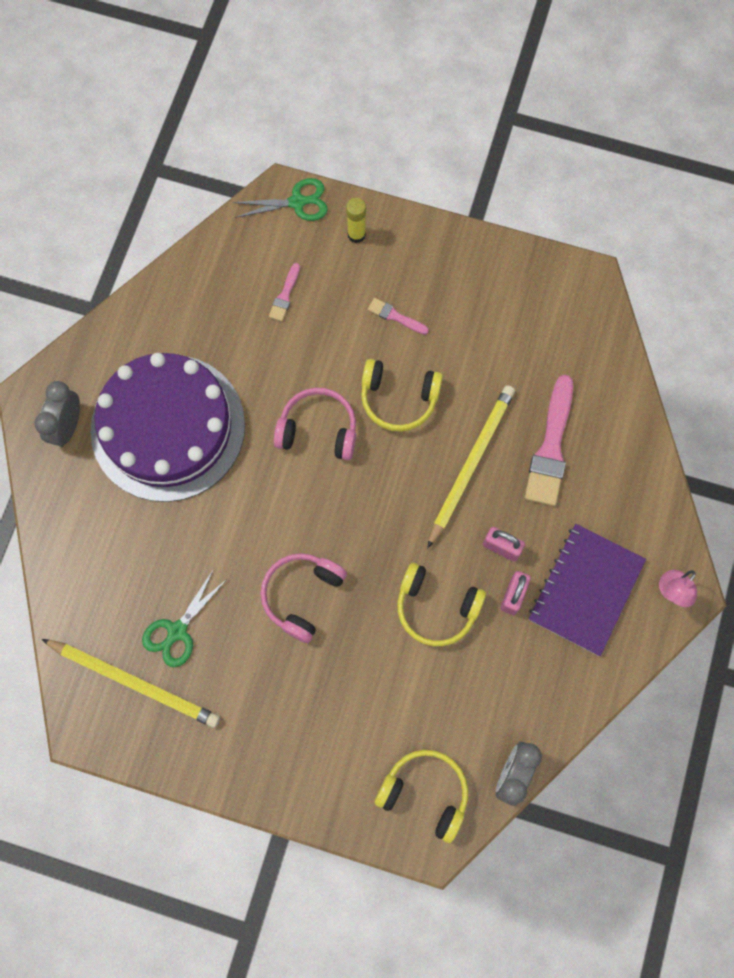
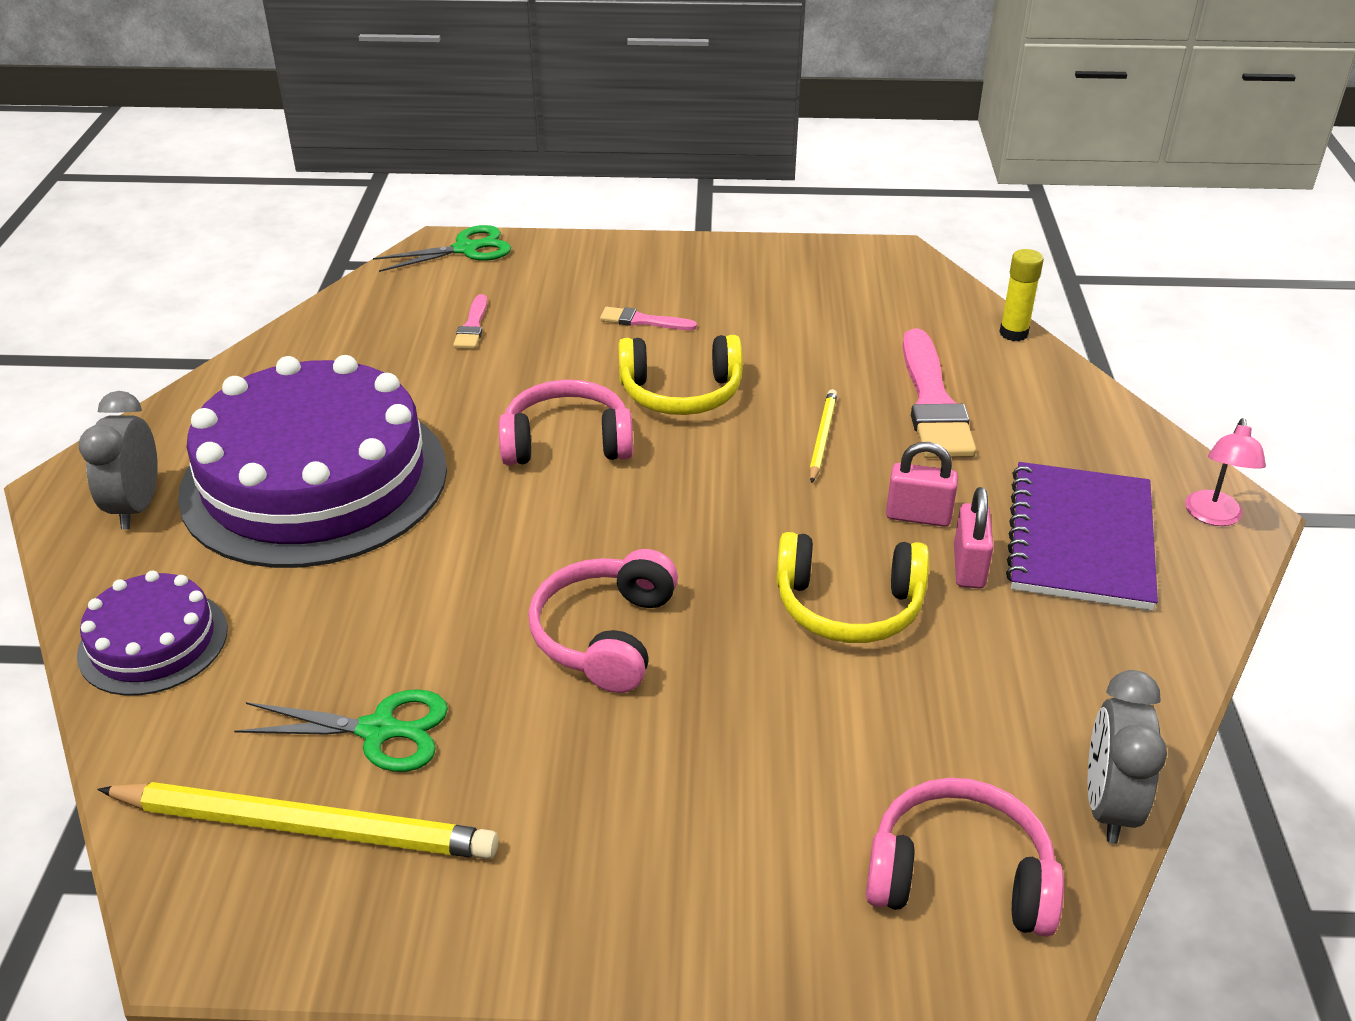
camera: 15 degrees left, 35 degrees down
(72, 539) = (153, 642): none -> purple cake
(177, 631) = (380, 730): green scissors -> green scissors turned 105 degrees counterclockwise
(356, 235) = (559, 263): yellow glue stick -> yellow glue stick (1013, 333)
(425, 793) = (959, 876): yellow headphones -> pink headphones
(470, 464) = (822, 437): yellow pencil -> yellow pencil, size x0.51

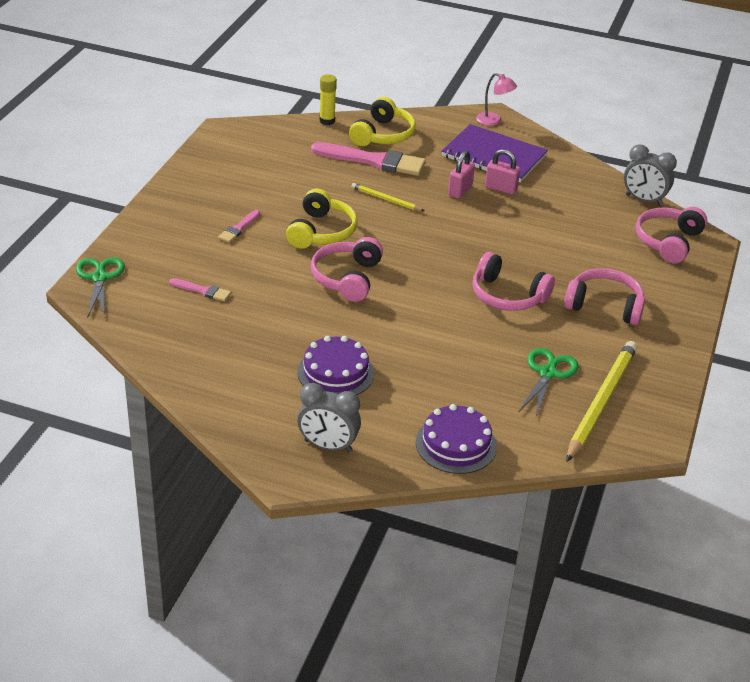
camera: 75 degrees left, 0 degrees up
(315, 479) = (335, 372): purple cake -> purple cake, size x0.48
(639, 788) = (604, 305): none -> pink headphones
(848, 606) = (514, 226): yellow headphones -> yellow headphones (383, 135)

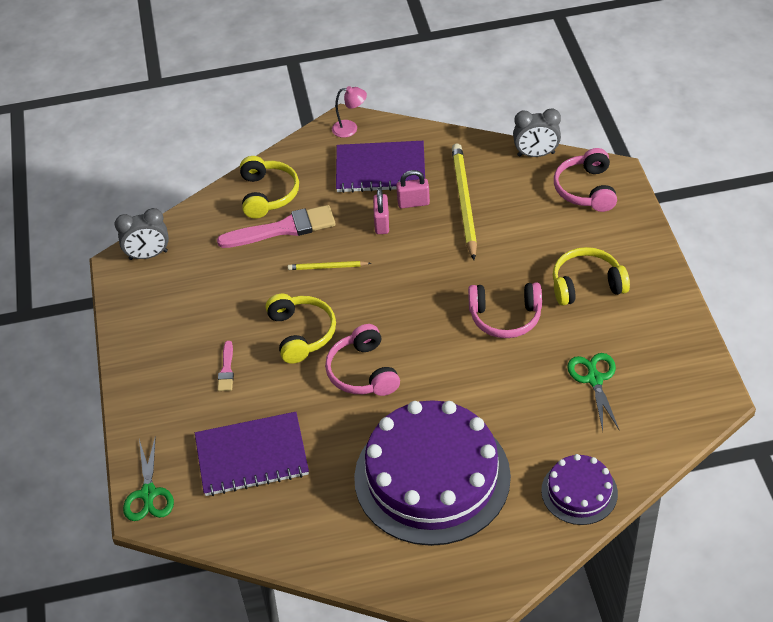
camera: 25 degrees left, 10 degrees up
(99, 277) = (148, 494): green scissors -> green scissors turned 150 degrees counterclockwise
(202, 291) = (252, 456): pink brush -> purple notebook
(327, 121) = (205, 204): yellow glue stick -> none
(328, 446) = (484, 554): grey clock -> grey clock (148, 255)
(335, 372) = (432, 477): purple cake -> purple cake, size x2.09
(601, 402) = (653, 384): yellow pencil -> yellow pencil (464, 202)
(604, 305) = (586, 284): pink headphones -> yellow headphones

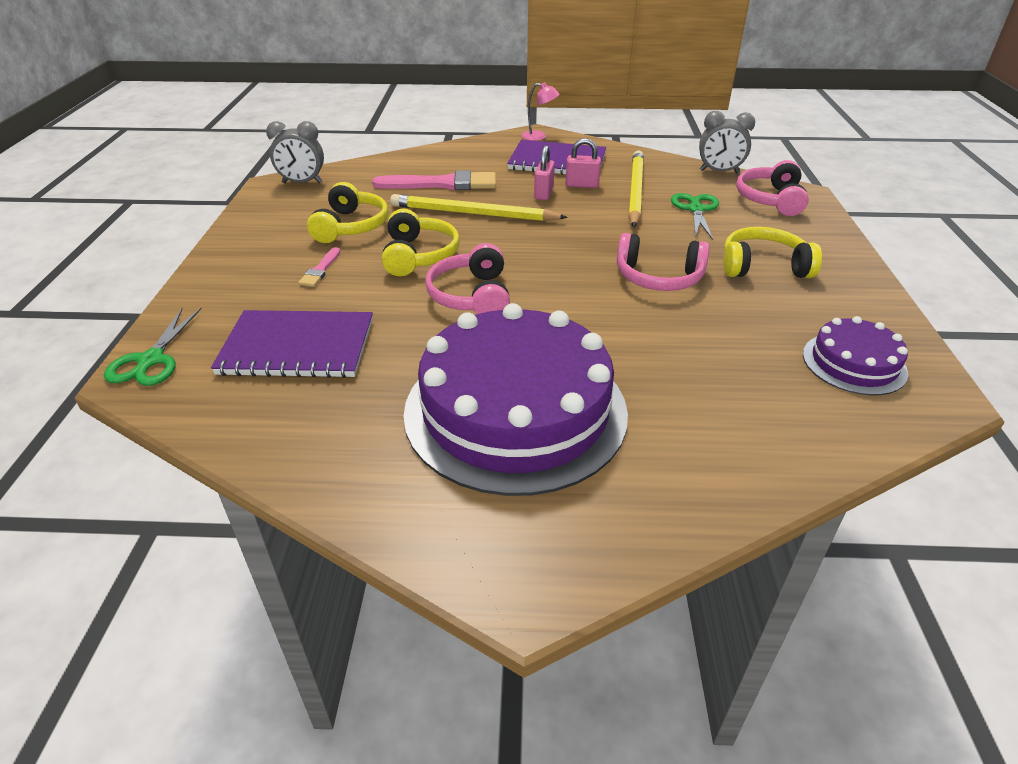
camera: 10 degrees right, 10 degrees down
(268, 194) = (440, 162): yellow headphones -> yellow headphones (351, 226)
(327, 267) = (473, 214): yellow pencil -> yellow pencil, size x1.98
(579, 492) = (727, 469): purple cake -> purple cake (854, 363)
(594, 379) = (764, 349): green scissors -> green scissors (695, 209)

